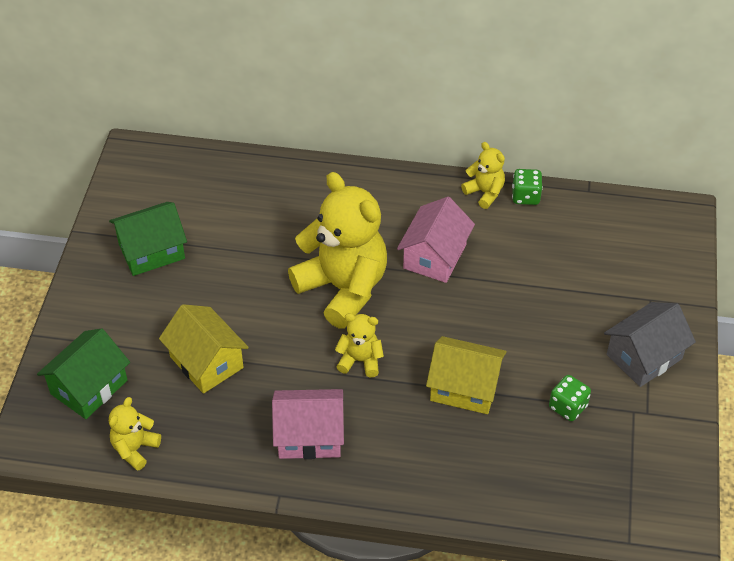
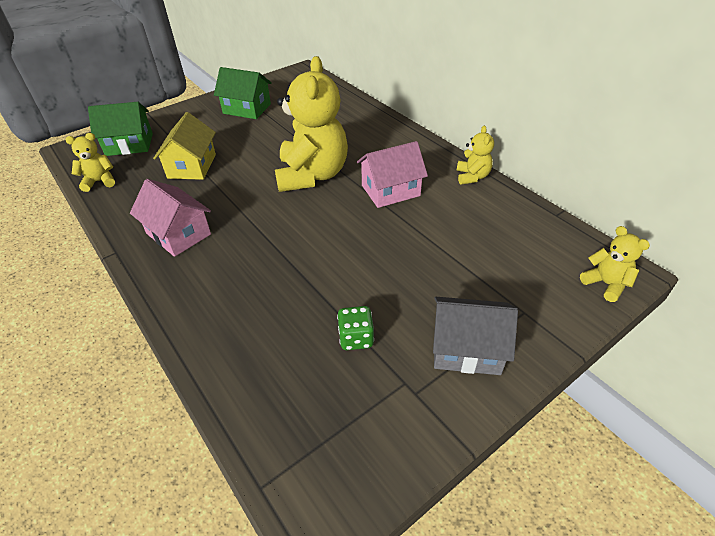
camera: 45 degrees right, 5 degrees down
(360, 360) = (265, 215): yellow teddy bear -> yellow teddy bear (605, 284)
(464, 387) = (302, 272): yellow house -> none
(525, 196) = (500, 193): green dice -> none

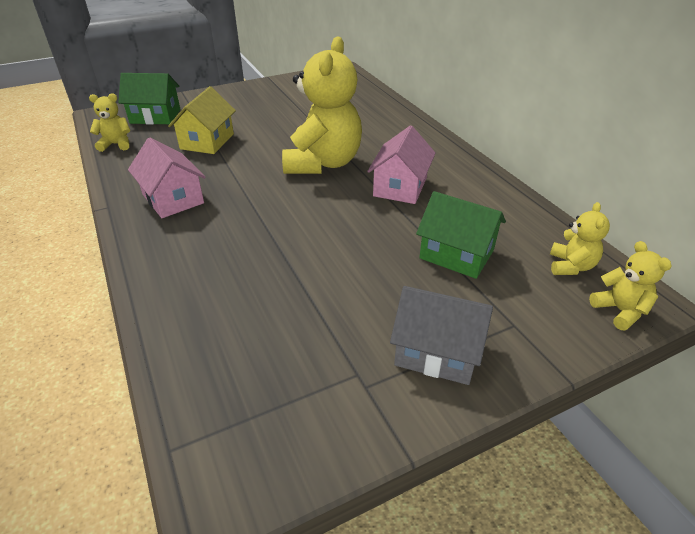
camera: 10 degrees right, 5 degrees down
(247, 109) = (278, 98): green house -> green house (456, 254)
(356, 338) = (318, 321): green dice -> none
(390, 190) = (400, 187): pink house -> pink house turned 60 degrees counterclockwise
(472, 177) = (493, 184): yellow teddy bear -> yellow teddy bear (570, 266)

